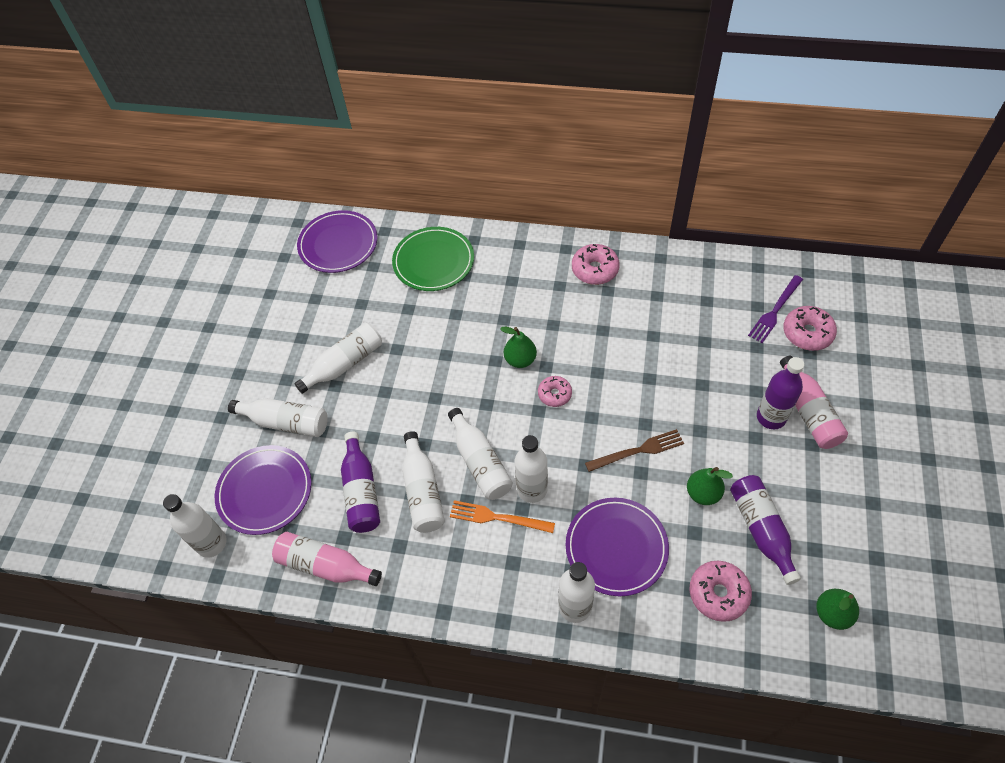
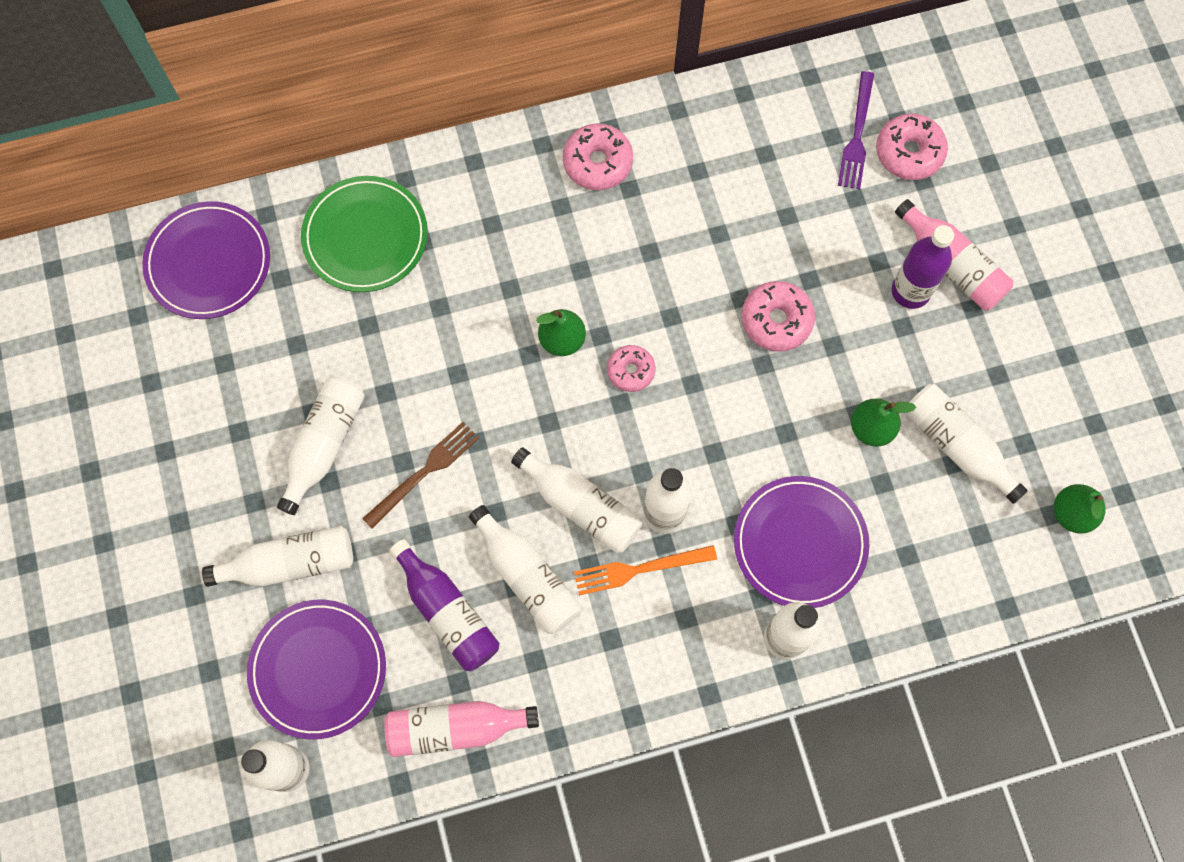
camera: 30 degrees left, 15 degrees up
(637, 451) = (770, 406): brown fork -> brown fork (424, 472)
(718, 593) = (940, 546): pink donut -> pink donut (776, 320)
(761, 529) = (956, 445): purple bottle -> white bottle

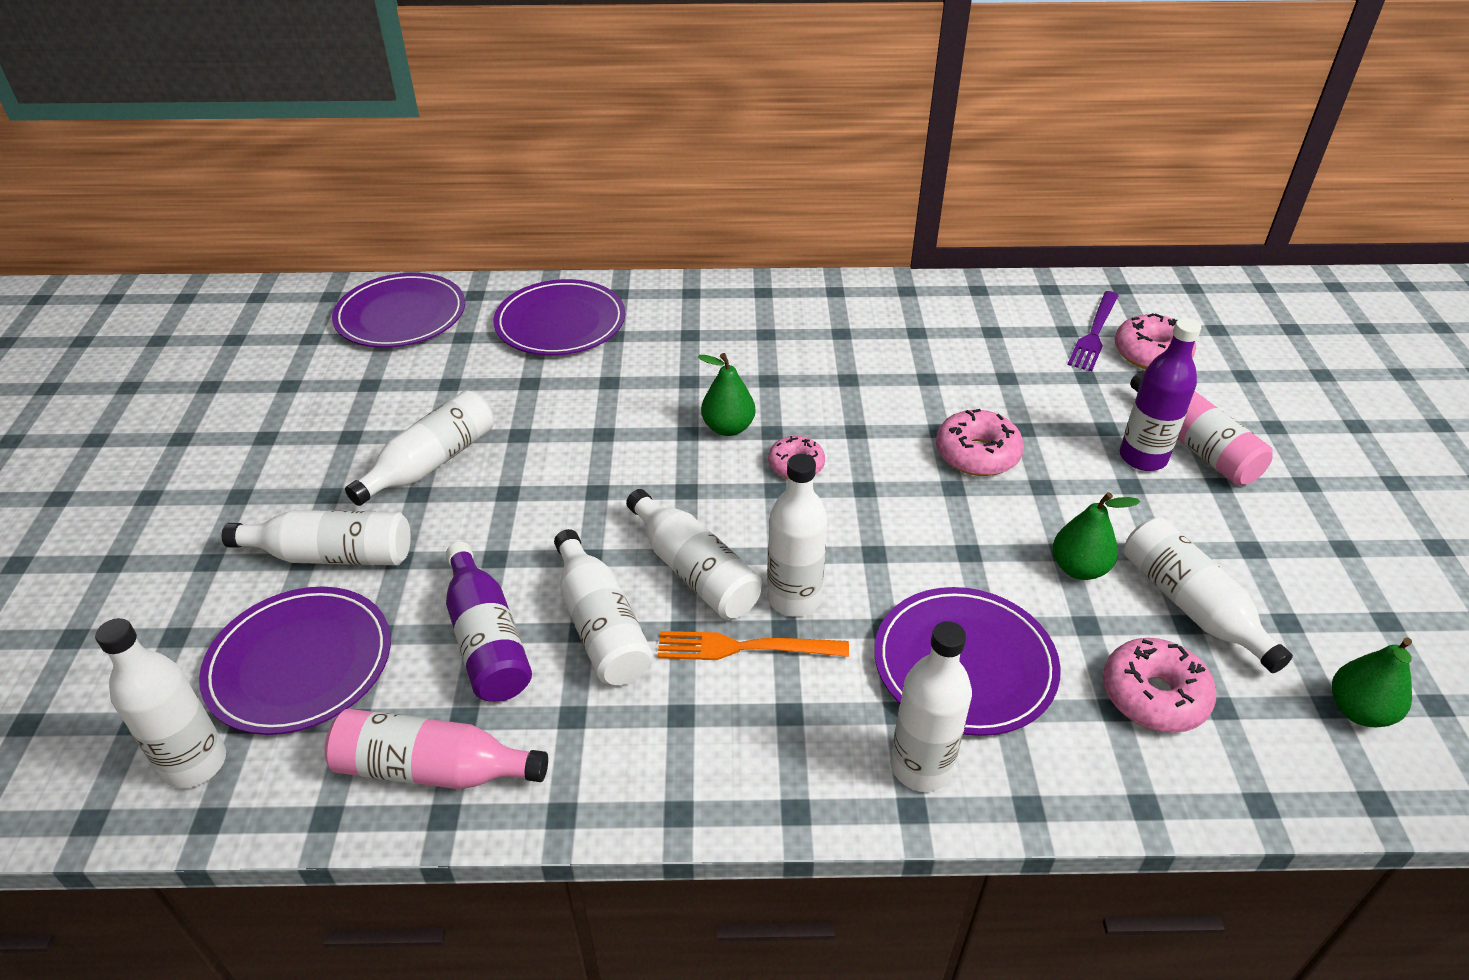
camera: 15 degrees right, 30 degrees down
(365, 237) = (560, 323): green plate -> purple plate
(424, 472) = (526, 506): brown fork -> none
(597, 163) = (814, 311): pink donut -> pink donut (1153, 696)

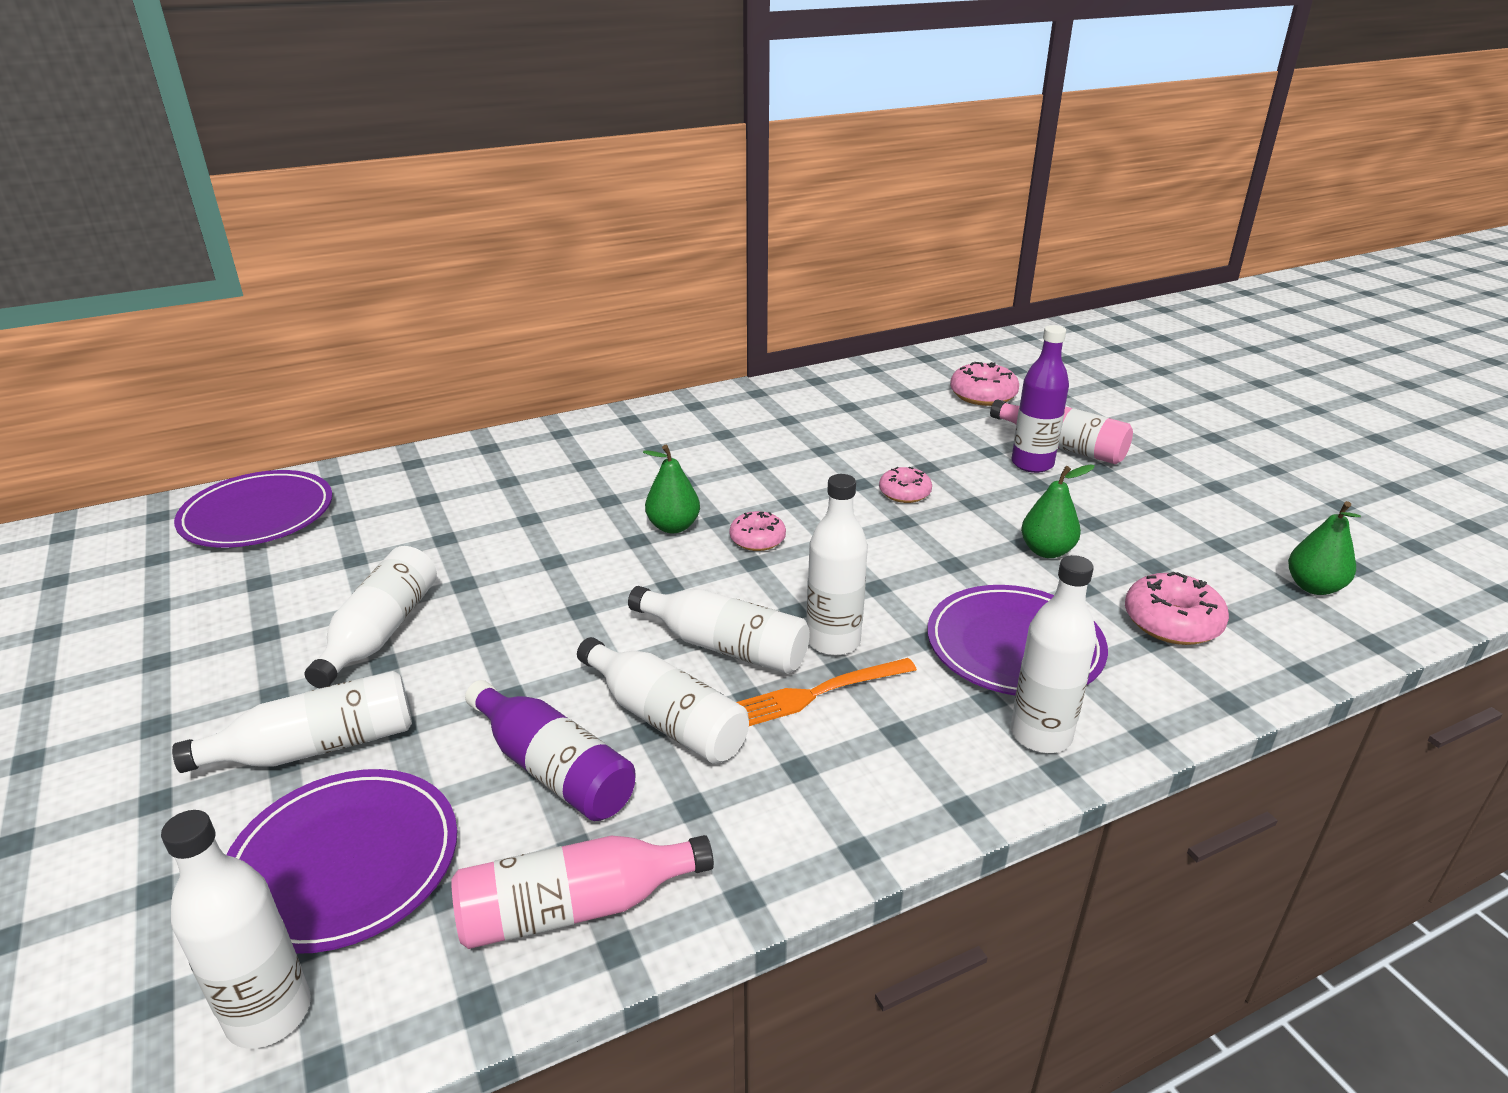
camera: 25 degrees left, 10 degrees down
(560, 323) = (444, 483): purple plate -> none
(977, 454) = (904, 493): pink donut -> pink donut, size x0.66
(1094, 333) = (930, 391): purple fork -> none
(1191, 606) = (1147, 553): white bottle -> none

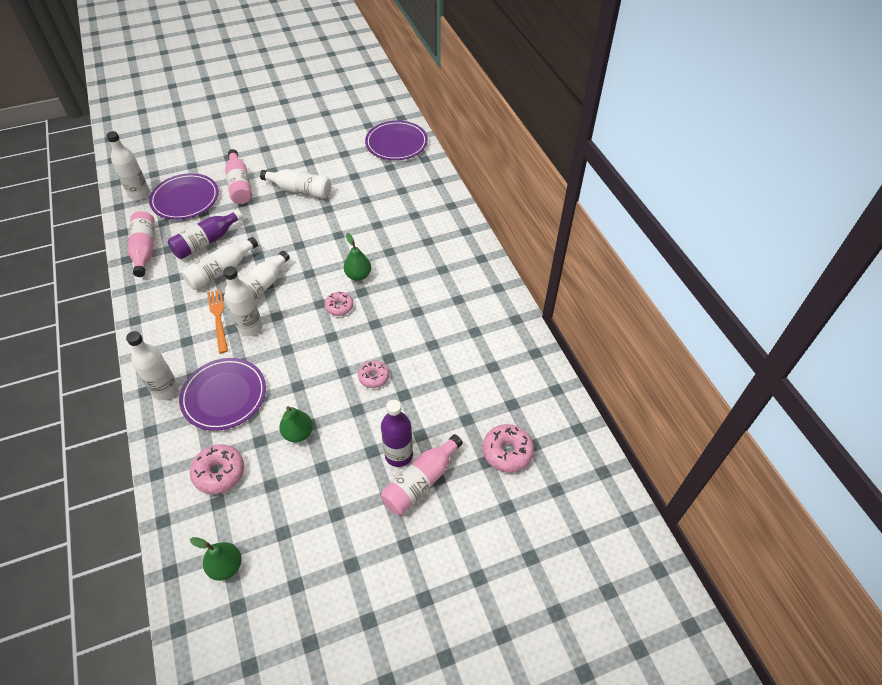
camera: 95 degrees right, 20 degrees up
(316, 747) = (240, 185): white bottle -> pink bottle

